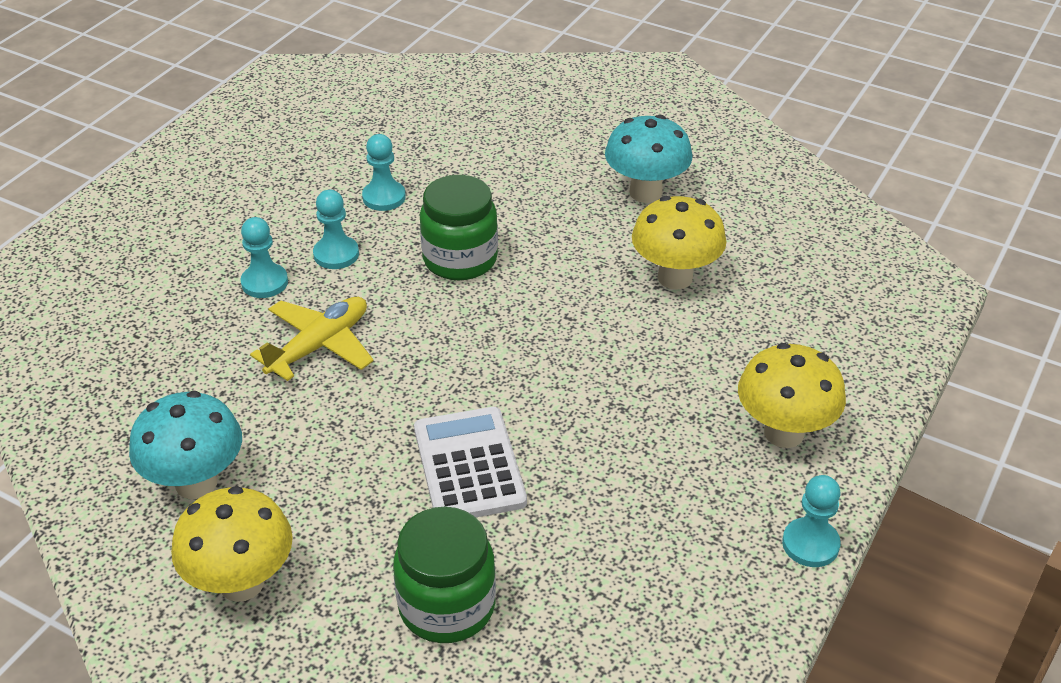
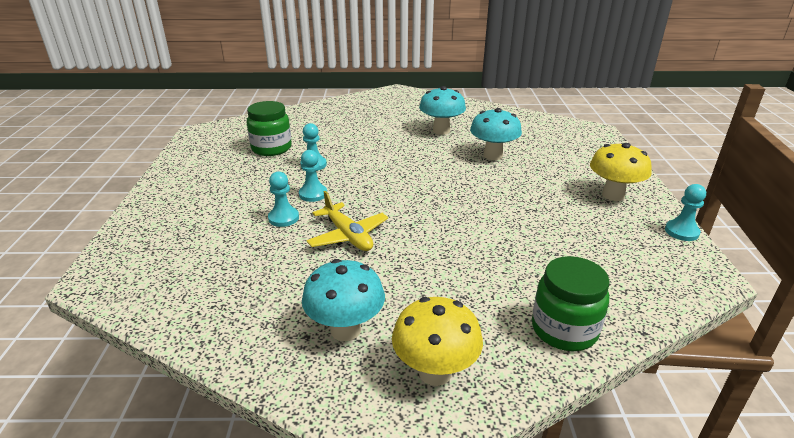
camera: 30 degrees left, 10 degrees down
(319, 346) = (348, 236): yellow plane -> yellow plane turned 135 degrees clockwise
(460, 259) = (383, 177): green jar -> green jar (271, 148)
(469, 465) = (493, 259): white calculator -> none
(675, 277) = (493, 155): yellow mushroom -> turquoise mushroom

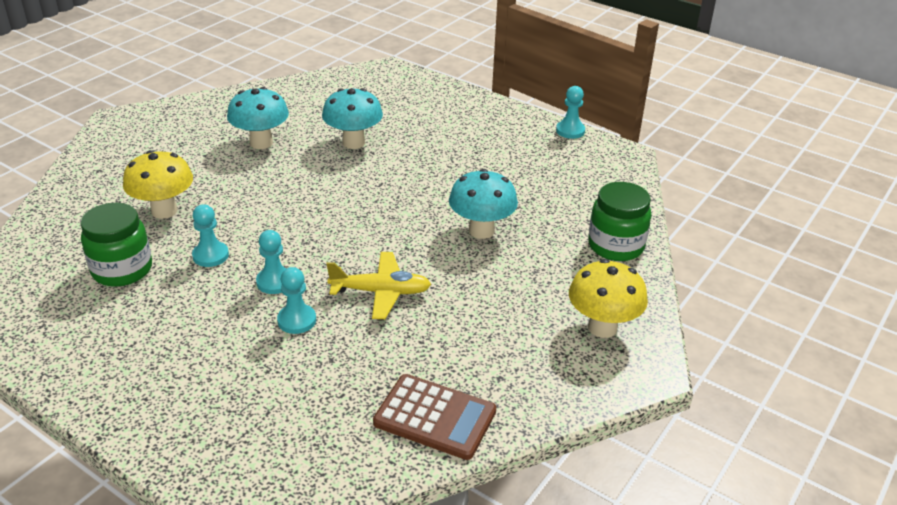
camera: 55 degrees left, 5 degrees up
(231, 322) = (435, 417): none -> brown calculator
(345, 330) = (513, 352): turquoise mushroom -> turquoise mushroom (481, 231)
(613, 195) = (493, 126): yellow mushroom -> yellow mushroom (164, 211)

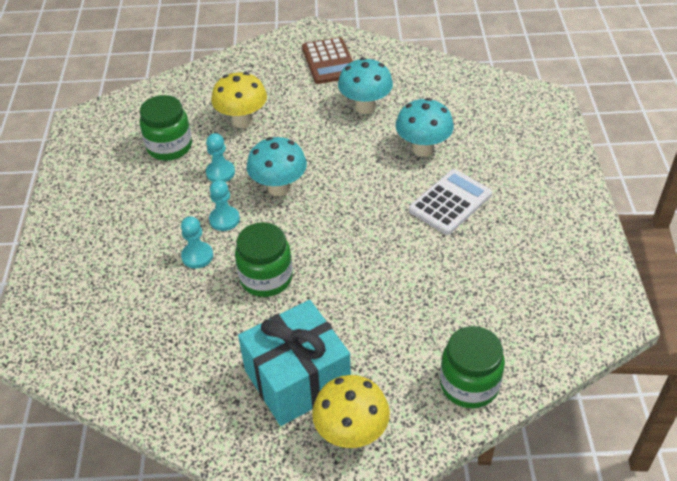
camera: 55 degrees right, 10 degrees up
(381, 292) = (266, 278): yellow plane -> green jar
(429, 161) = (450, 202): none -> white calculator
(435, 417) = (166, 388): brown calculator -> brown calculator (329, 61)
(481, 231) = (395, 288): turquoise mushroom -> turquoise mushroom (279, 188)
(515, 329) = (297, 379): none -> turquoise gift
(570, 131) = (607, 258): turquoise pawn -> none

